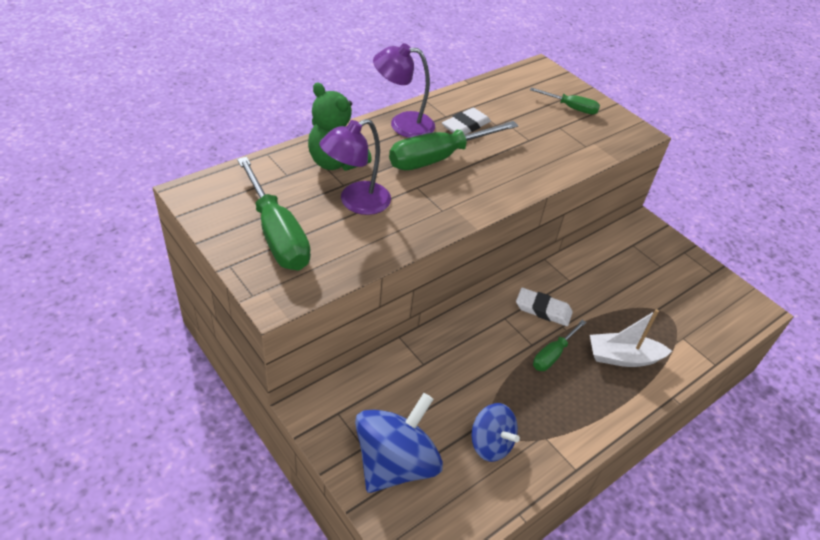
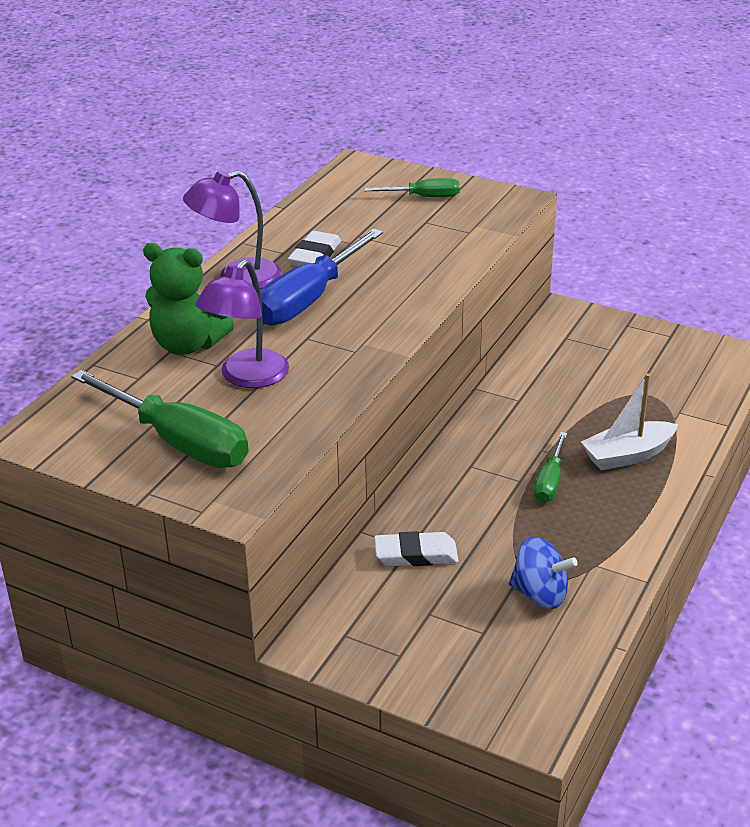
camera: 20 degrees left, 10 degrees down
(395, 463) = (447, 656): blue spinning top -> none
(438, 158) = (309, 299): green screwdriver -> blue screwdriver
(543, 310) = (509, 441): white eraser -> white eraser (416, 554)

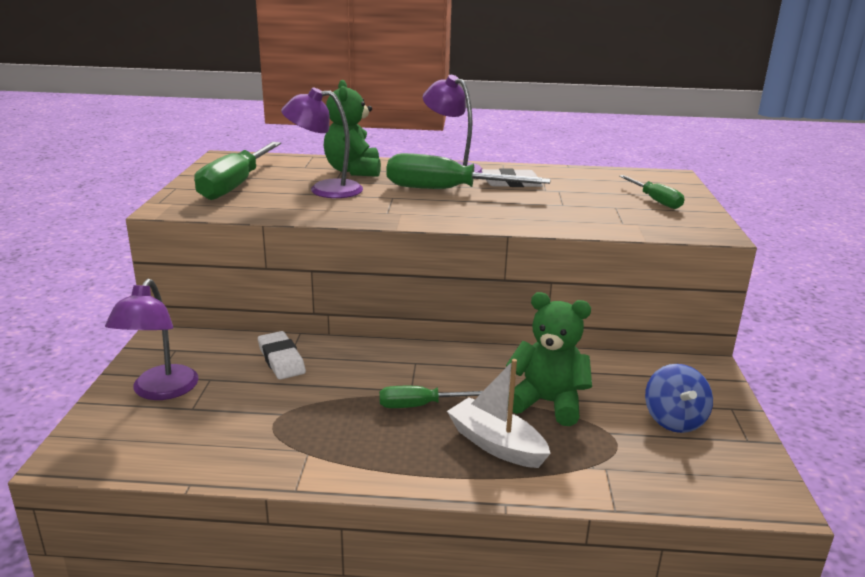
camera: 65 degrees right, 10 degrees down
(309, 299) = (445, 190): blue screwdriver -> green screwdriver
(437, 654) = (160, 391): none -> purple lamp
(540, 594) = (251, 428): blue spinning top -> blue spinning top (674, 420)
(579, 410) = (547, 403): none -> green teddy bear

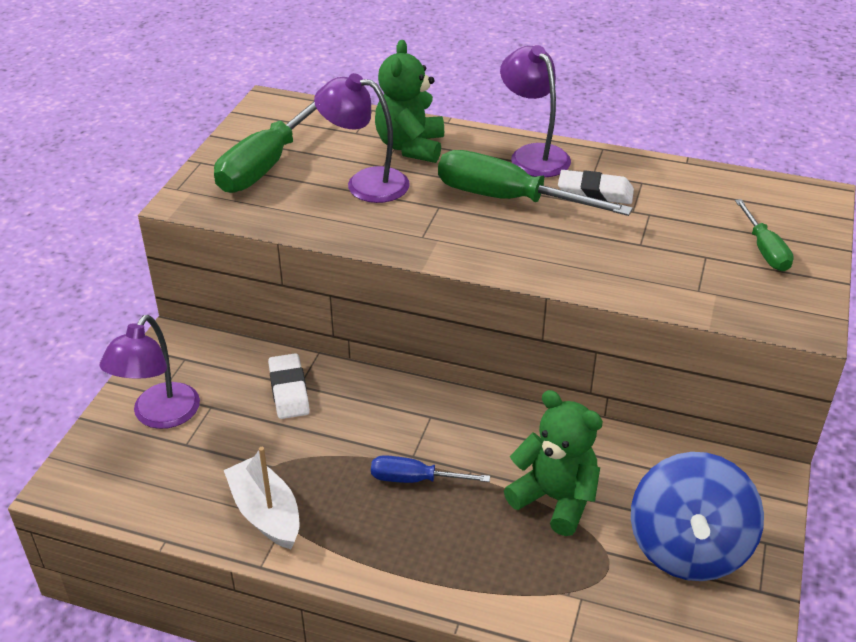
camera: 15 degrees right, 15 degrees up
(419, 406) = (414, 479): green screwdriver -> blue screwdriver
(496, 444) = (477, 546): white boat -> white boat (266, 513)
(674, 420) = (688, 548): blue spinning top -> blue spinning top, size x1.65

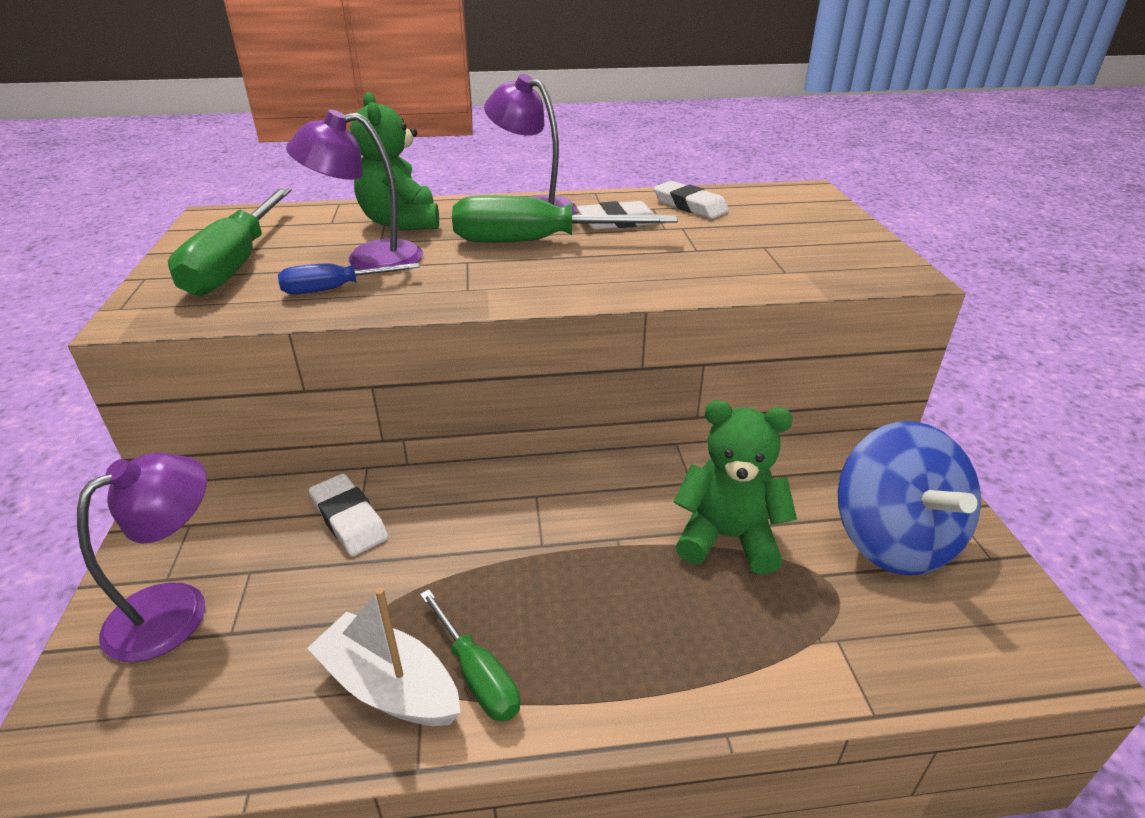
camera: 25 degrees left, 5 degrees down
(159, 416) = (176, 607): purple lamp -> purple lamp turned 135 degrees counterclockwise
(414, 479) = (560, 571): blue screwdriver -> blue screwdriver (334, 289)
(679, 188) = (690, 205): none -> white eraser
(765, 250) = (808, 231): green screwdriver -> green screwdriver (477, 675)

